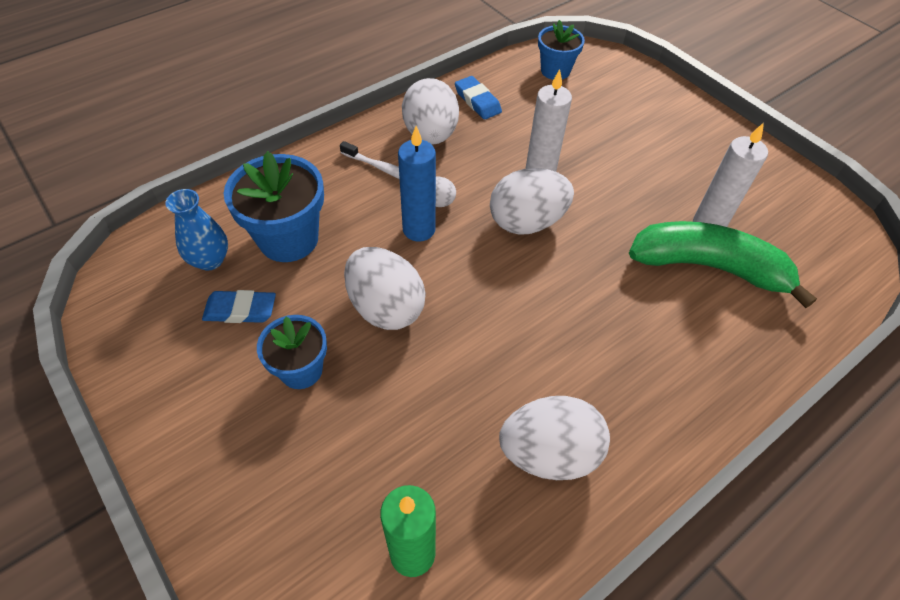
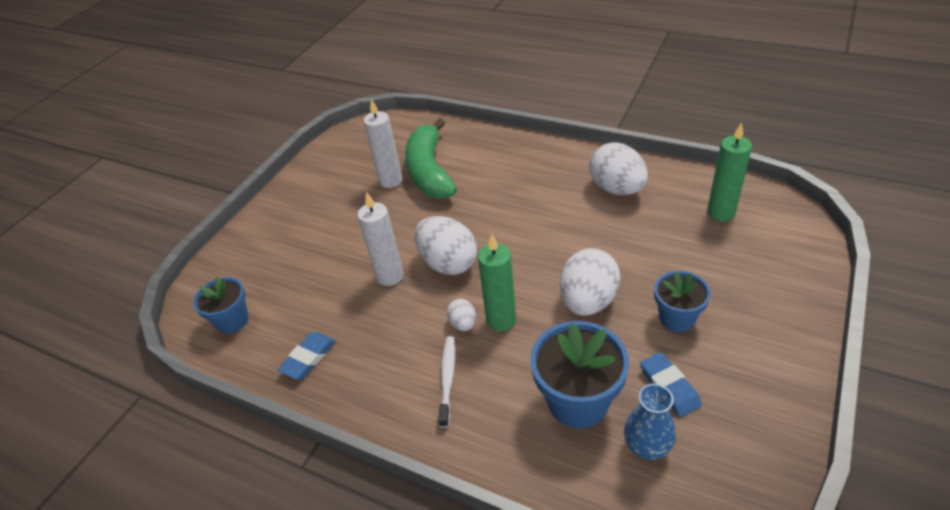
camera: 110 degrees left, 10 degrees down
(419, 229) = (501, 320): blue candle -> green candle
(430, 135) = (379, 370): white egg -> none

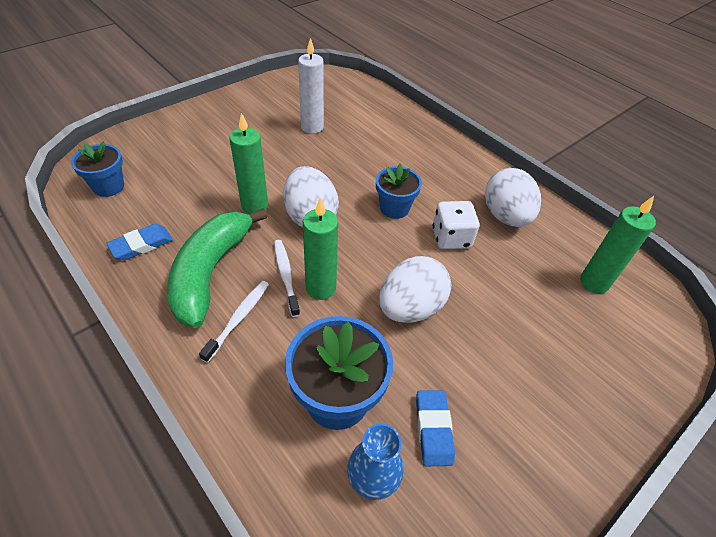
camera: 15 degrees right, 5 degrees up
(390, 276) = (255, 206): white candle -> green candle
(429, 171) = (349, 132): green banana -> green banana (210, 272)
(463, 324) = (286, 276): white egg -> white toothbrush
(583, 227) = (451, 238): none -> white dice
(676, 318) = (484, 364): blue flower pot -> blue flower pot (394, 208)

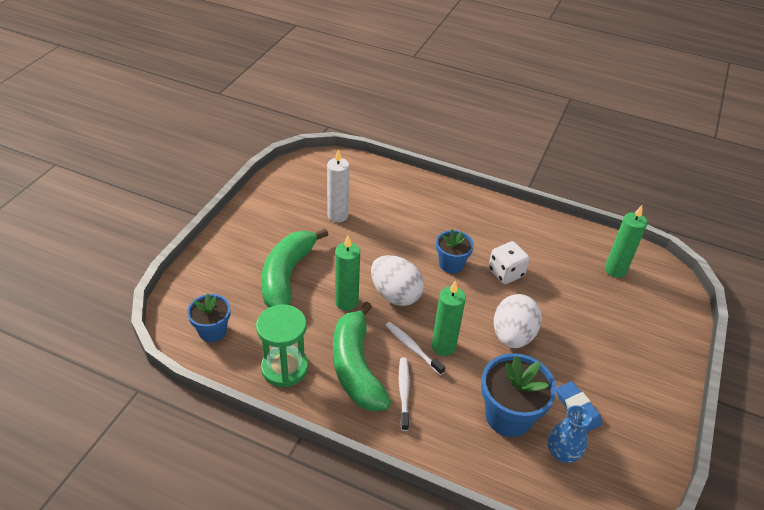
camera: 25 degrees left, 5 degrees down
(141, 245) = (284, 368): blue eraser -> green hourglass
(218, 163) = (287, 276): none -> green banana
(505, 216) = (531, 241): white egg -> none

